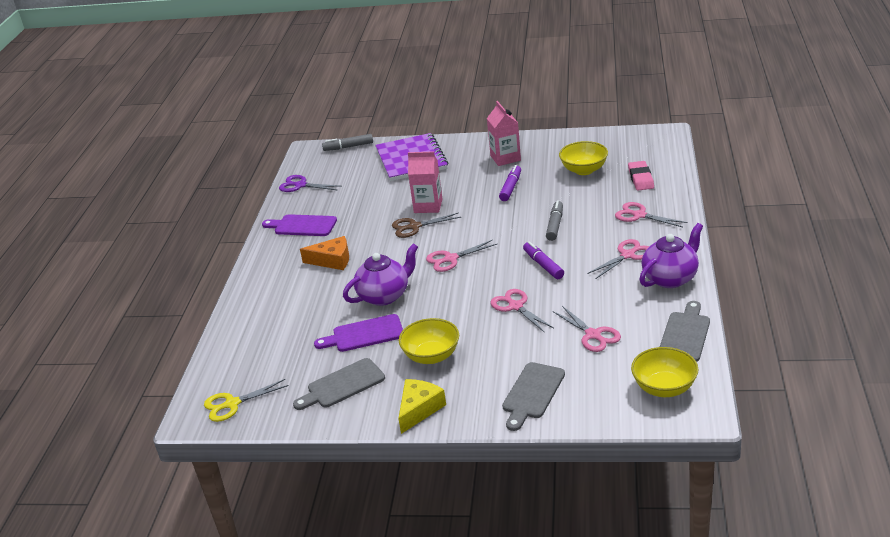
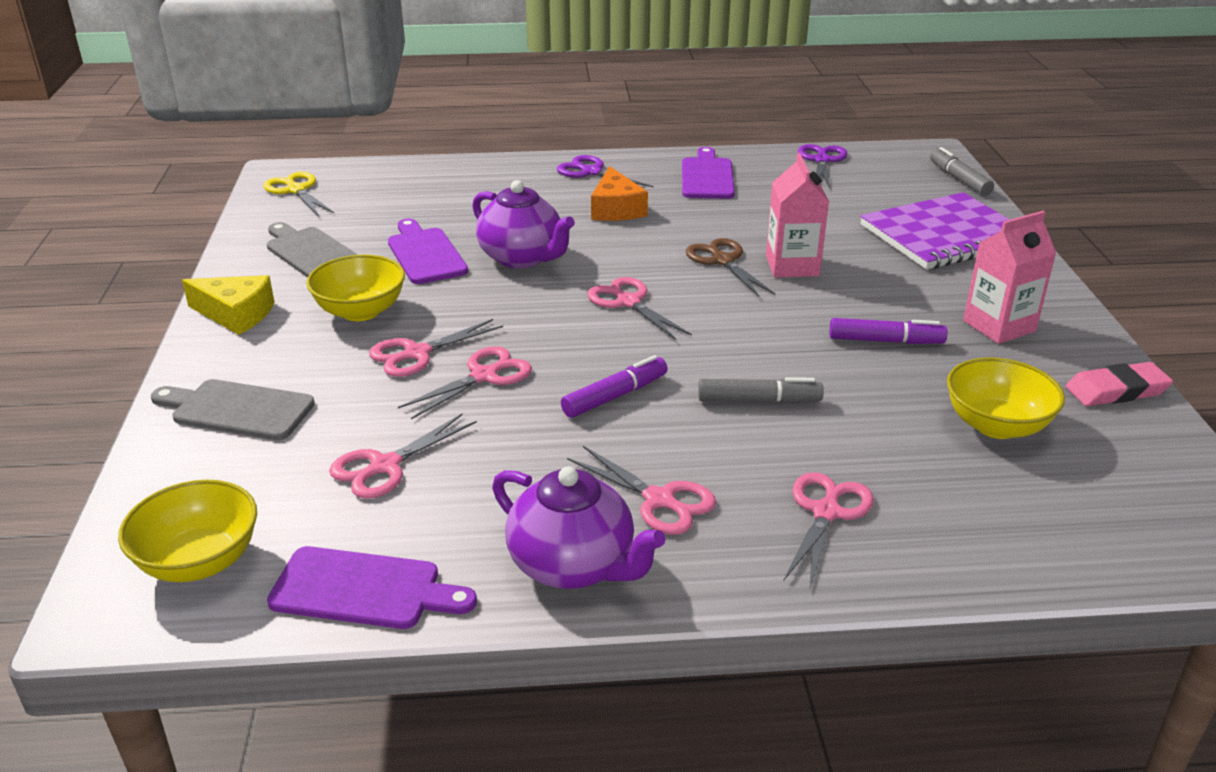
camera: 75 degrees right, 0 degrees up
(272, 269) = (591, 172): none -> purple scissors
(487, 331) = (417, 353): none -> pink scissors
(640, 178) = (995, 510): pink eraser -> pink eraser (1116, 390)
(685, 334) = (364, 589): grey cutting board -> purple cutting board

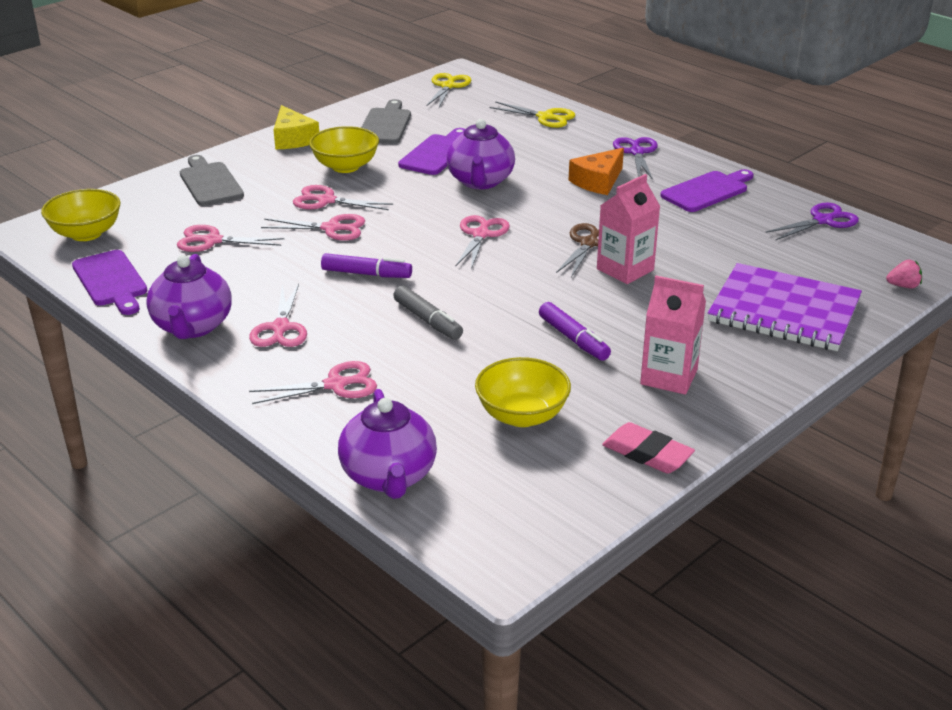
camera: 50 degrees right, 0 degrees up
(452, 177) = (545, 117): none -> yellow scissors
(959, 179) = (903, 286): grey marker -> pink strawberry
(1046, 554) = (389, 477): none -> purple teapot

